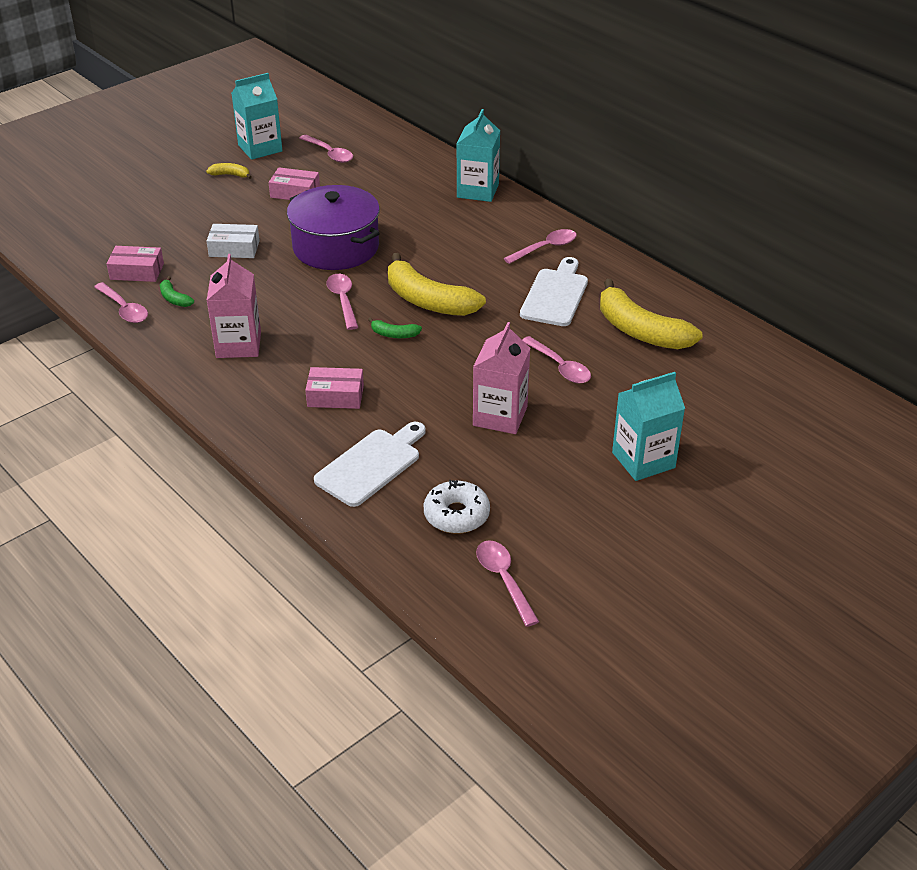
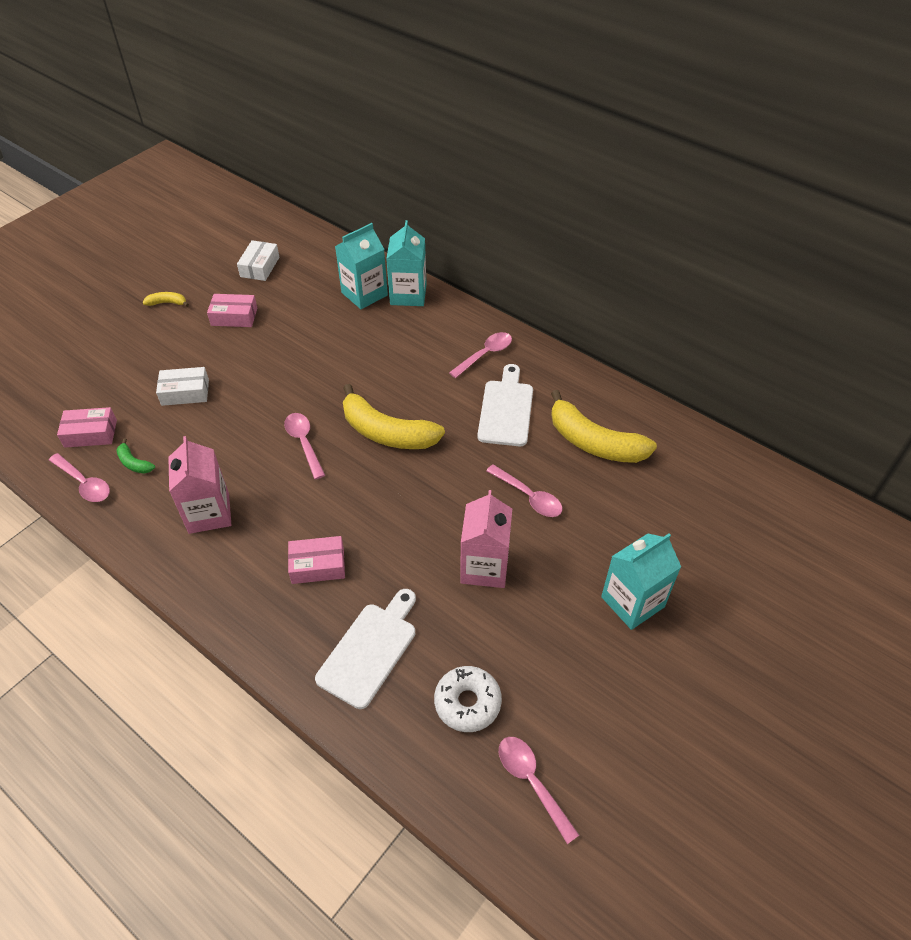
camera: 10 degrees left, 10 degrees up
(260, 148) = (191, 268): turquoise carton -> turquoise carton (364, 294)
(329, 153) = (260, 267): pink spoon -> white box
(336, 247) = (285, 378): purple pot -> none
(394, 334) = (362, 478): green banana -> none

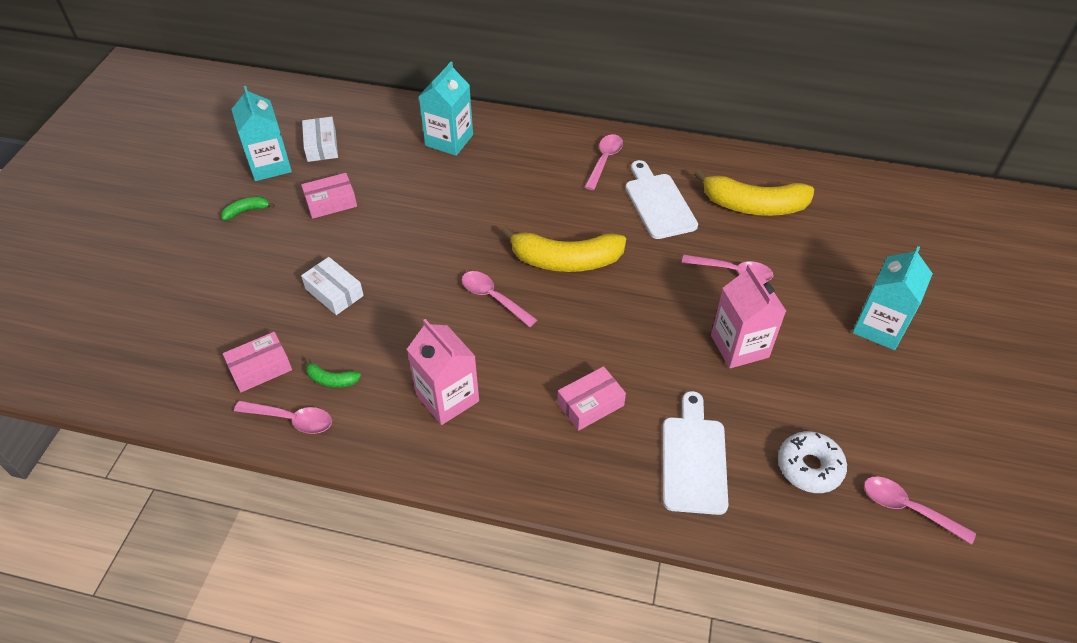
camera: 25 degrees left, 0 degrees up
(167, 303) = (246, 211): yellow banana -> green banana
(185, 392) = (334, 292): white box -> white box turned 75 degrees clockwise
(408, 295) = (492, 128): turquoise carton -> turquoise carton (270, 165)

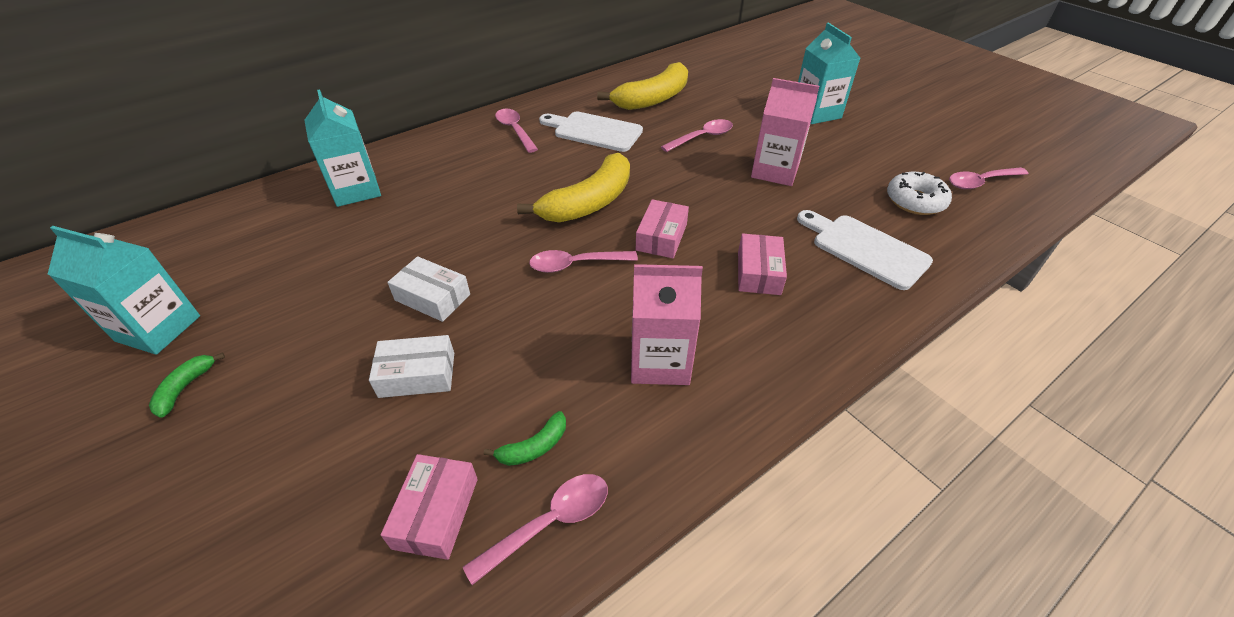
camera: 50 degrees left, 5 degrees down
(321, 146) = (209, 273): white box -> white box (432, 297)
(331, 202) = (294, 308): pink box -> pink box (661, 237)

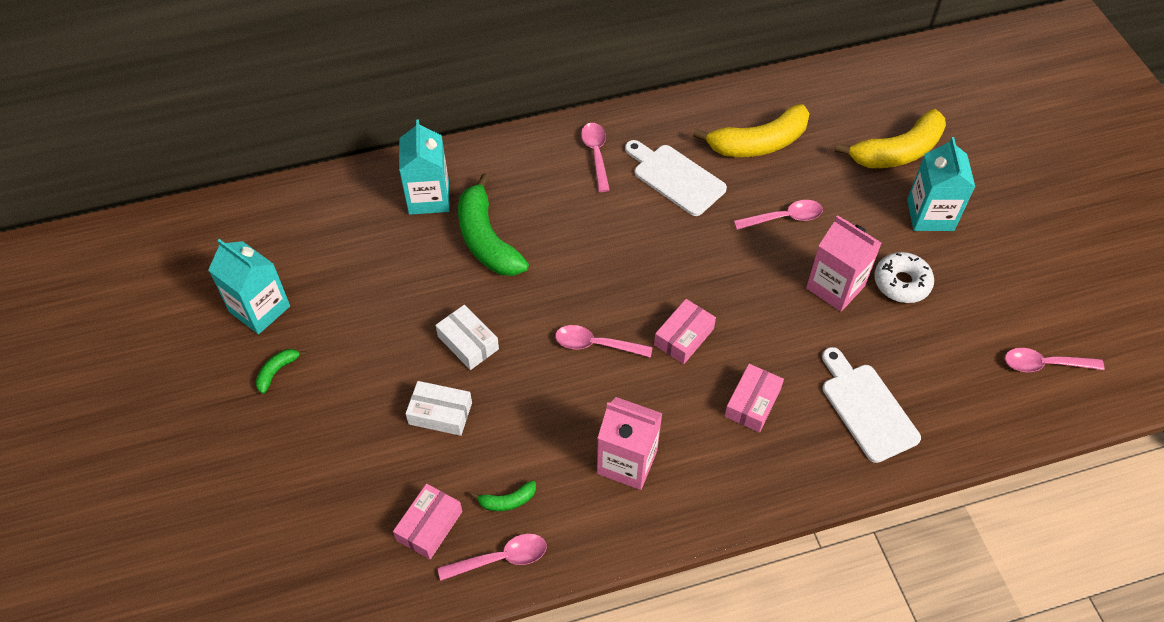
camera: 20 degrees right, 10 degrees up
(428, 208) = (487, 239): none -> green banana
(589, 202) = (634, 275): yellow banana -> yellow banana (897, 152)
(915, 201) = (955, 368): white donut -> white donut (901, 283)

